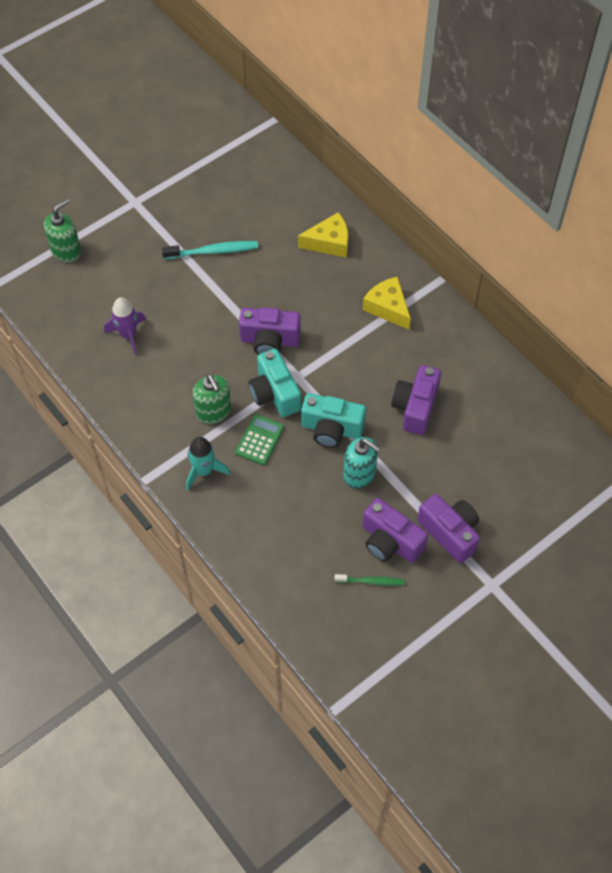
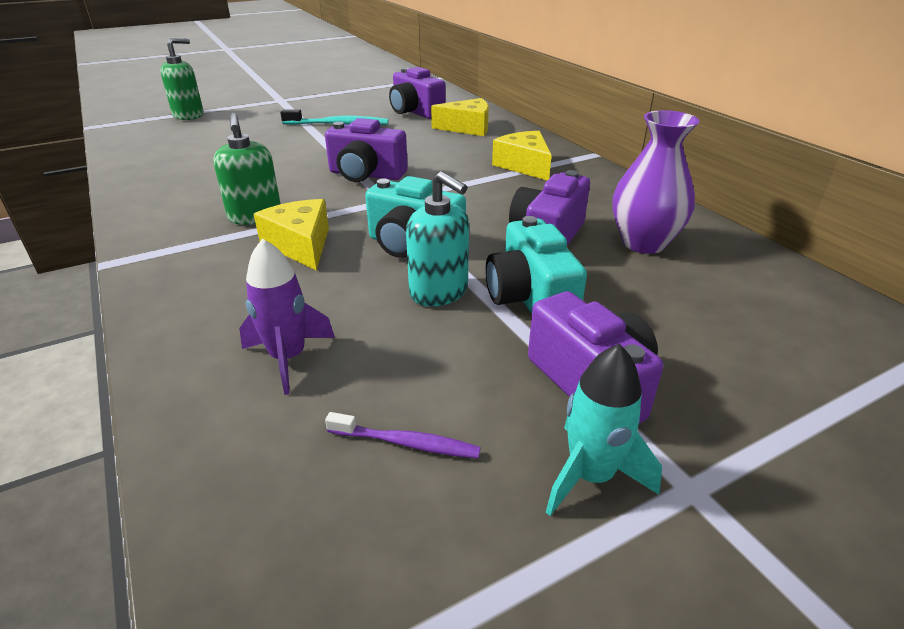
camera: 10 degrees right, 25 degrees down
(128, 335) = (201, 160): purple rocket -> purple rocket (288, 358)
(204, 471) = (196, 265): turquoise rocket -> turquoise rocket (591, 475)
(259, 440) = (300, 245): green calculator -> yellow cheese
(274, 393) = (348, 210): turquoise camera -> turquoise camera (530, 299)
(371, 581) = (406, 443): green toothbrush -> purple toothbrush
(390, 542) = (467, 383): purple camera -> purple camera (415, 112)
(477, 404) = (643, 243): none -> purple vase

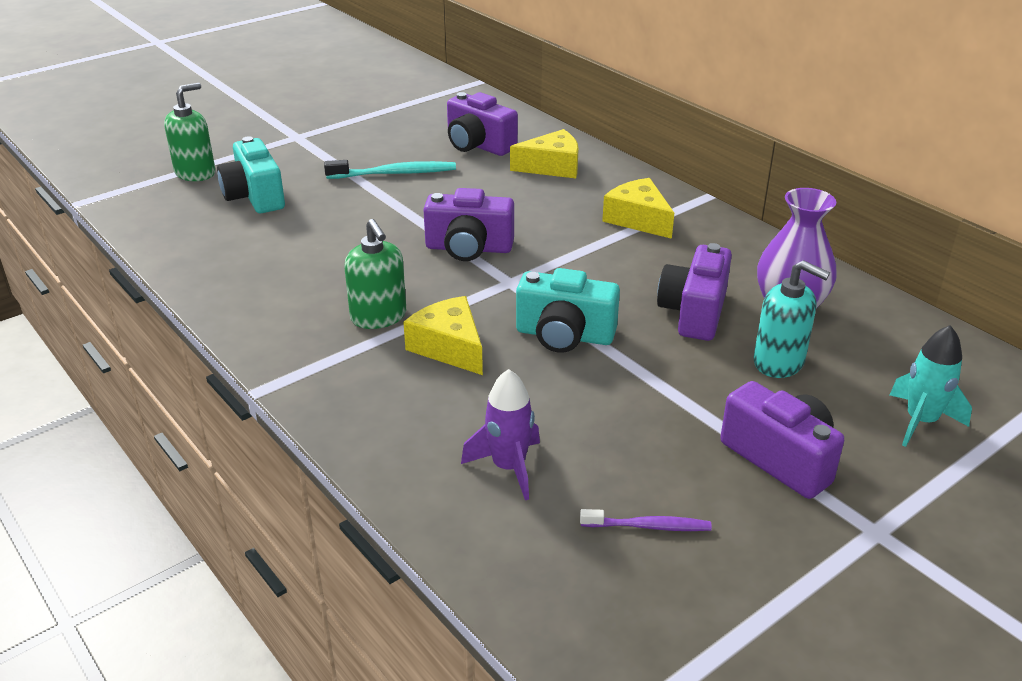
camera: 10 degrees left, 0 degrees up
(439, 292) = (614, 385): turquoise soap dispenser -> turquoise soap dispenser (779, 362)
(530, 299) = (701, 383): turquoise camera -> turquoise camera (255, 196)
(591, 475) = (800, 532): turquoise rocket -> turquoise rocket (921, 421)

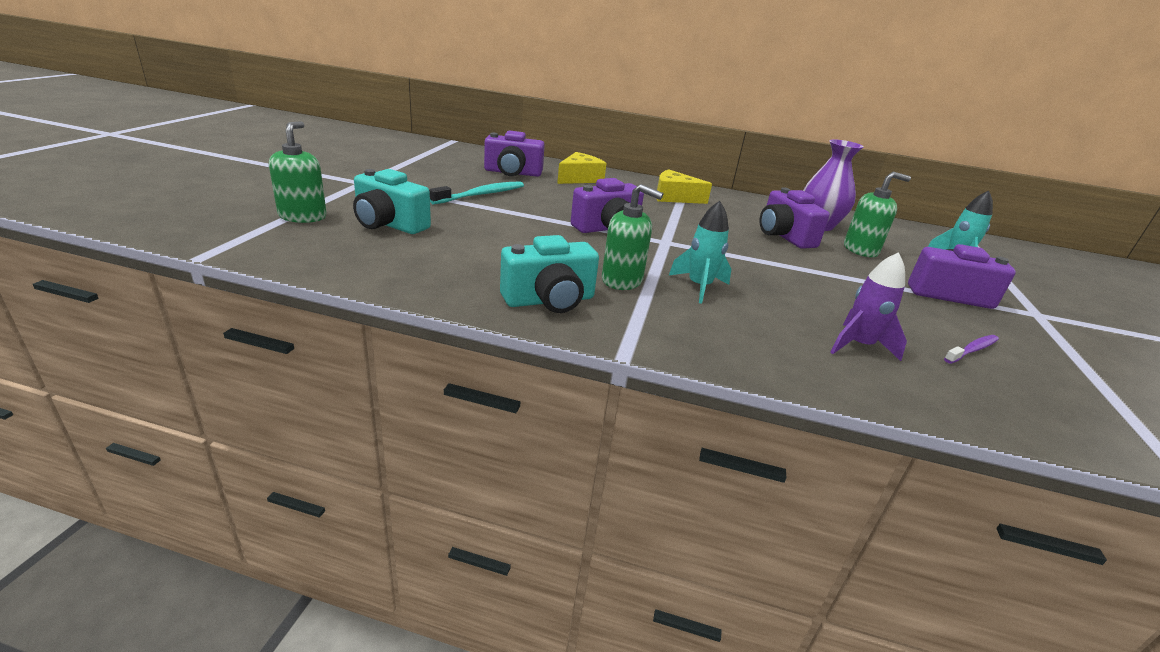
camera: 40 degrees left, 5 degrees down
(449, 347) = (699, 287): yellow cheese -> turquoise rocket
(564, 335) = (747, 263): turquoise camera -> turquoise camera (549, 300)
(779, 362) = (860, 250): turquoise soap dispenser -> green soap dispenser

